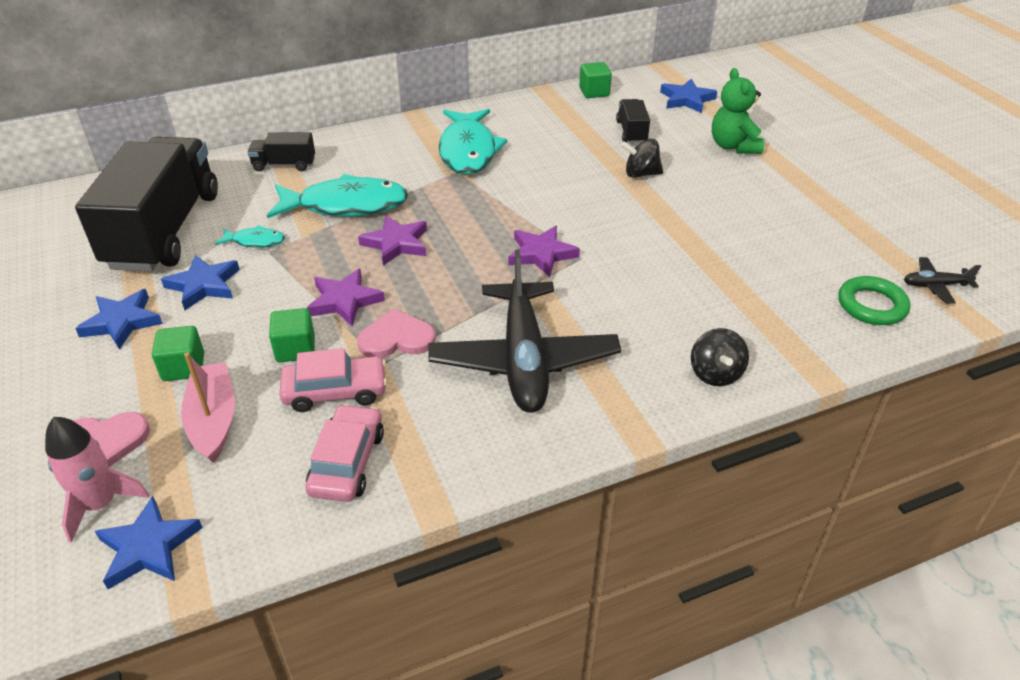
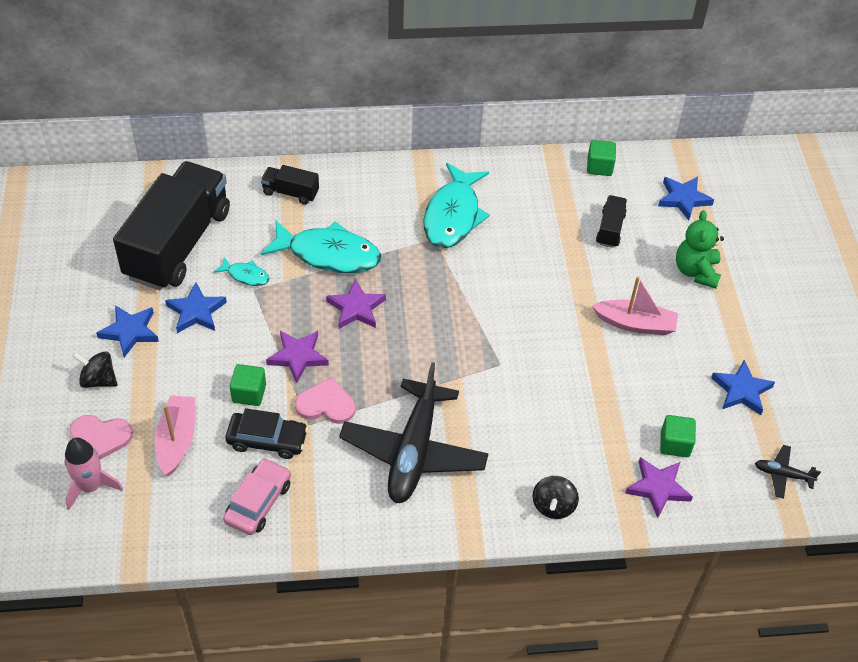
camera: 15 degrees right, 10 degrees up
(148, 547) = (115, 528): blue star -> blue star (741, 390)
(183, 367) = (166, 387): green cube -> green cube (675, 444)
(335, 391) = (267, 440): pink car -> black car
(541, 254) = (469, 351): purple star -> purple star (658, 488)
(640, 174) = (594, 283): black spinning top -> black spinning top (98, 380)
(701, 196) = (635, 324): none -> pink boat
(871, 305) = (715, 479): green ring -> none

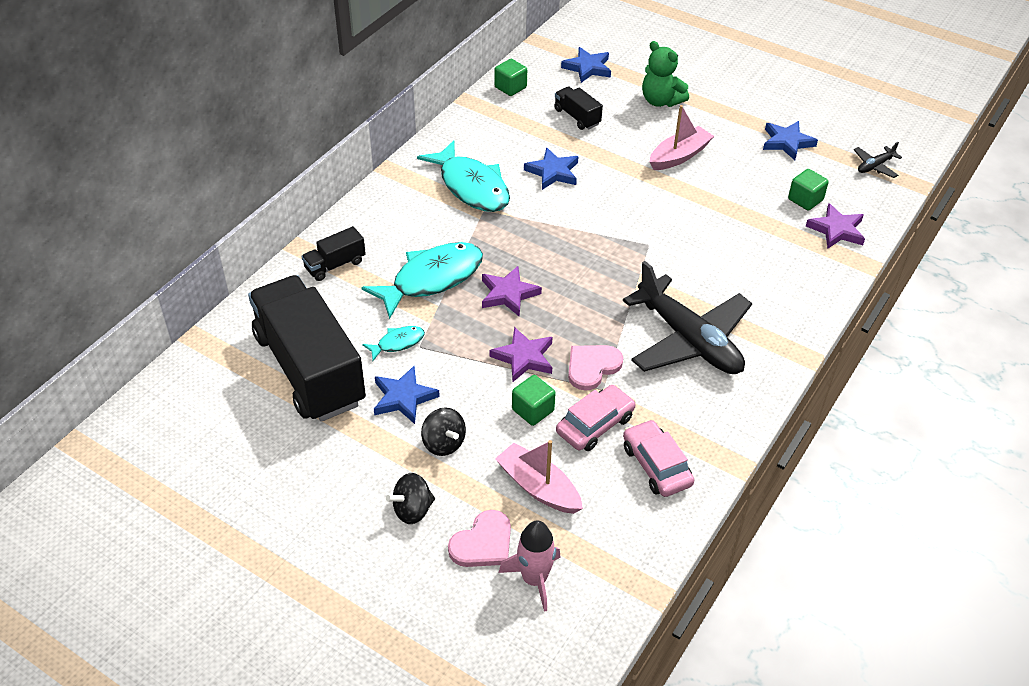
camera: 50 degrees left, 5 degrees down
(130, 332) = (378, 457): blue star -> blue star (553, 172)
(267, 440) = (595, 425): black car -> pink car
(553, 506) = (808, 291): black spinning top -> black spinning top (443, 443)

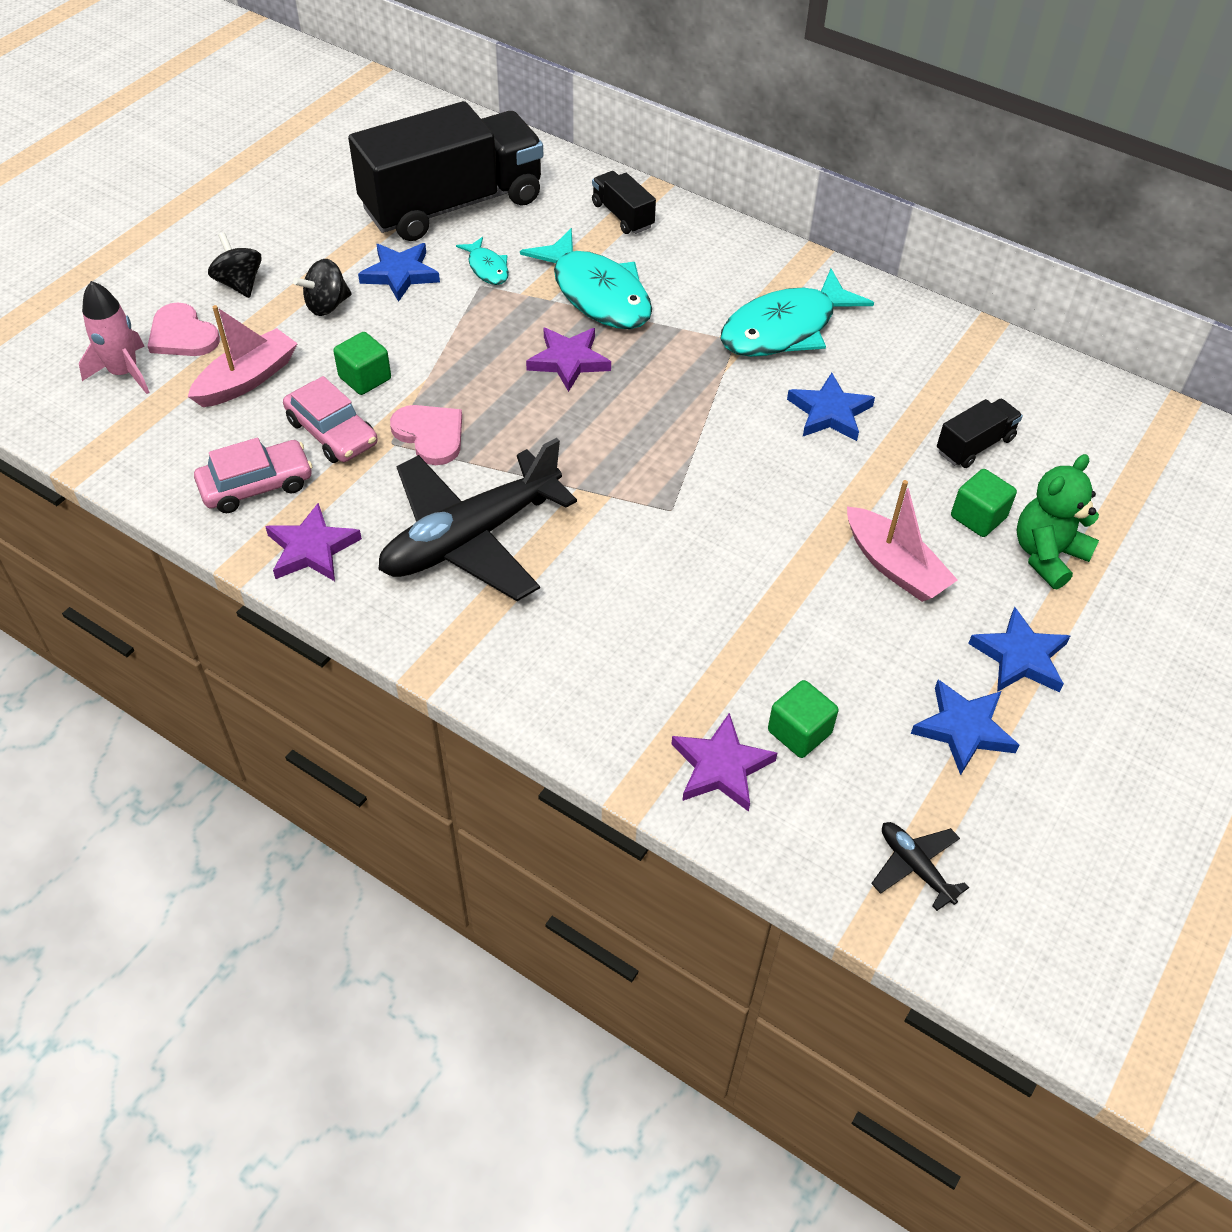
camera: 90 degrees right, 5 degrees up
(510, 87) = (1034, 372): green cube -> green cube (978, 517)
(524, 357) = (453, 373): purple star -> purple star (312, 549)
(587, 68) = (1118, 465): blue star -> blue star (1020, 657)

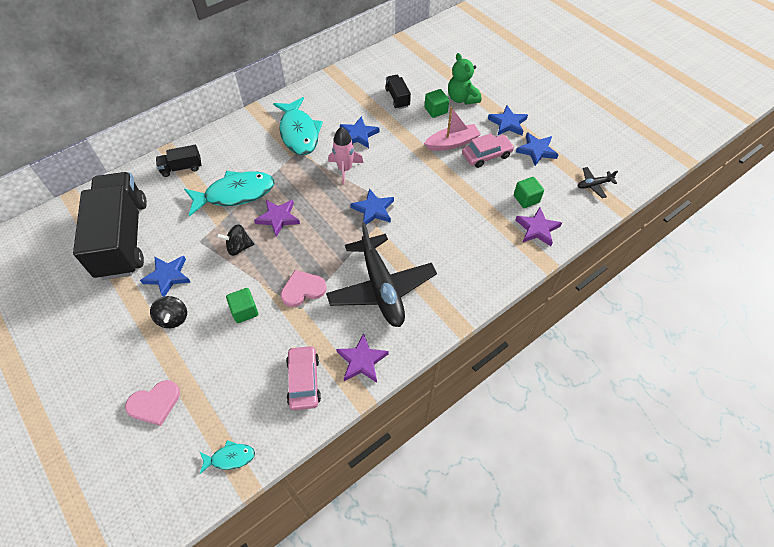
camera: 70 degrees left, 5 degrees up
(124, 373) = (171, 443): pink rocket -> pink rocket (345, 169)
(239, 284) = (125, 362): black spinning top -> black spinning top (238, 247)
(247, 379) = (215, 372): pink boat -> none
(332, 432) = (280, 335): pink car -> pink car (486, 155)
(487, 268) = (187, 235): turquoise fish -> turquoise fish (230, 457)
(647, 483) = (373, 210): none -> blue star

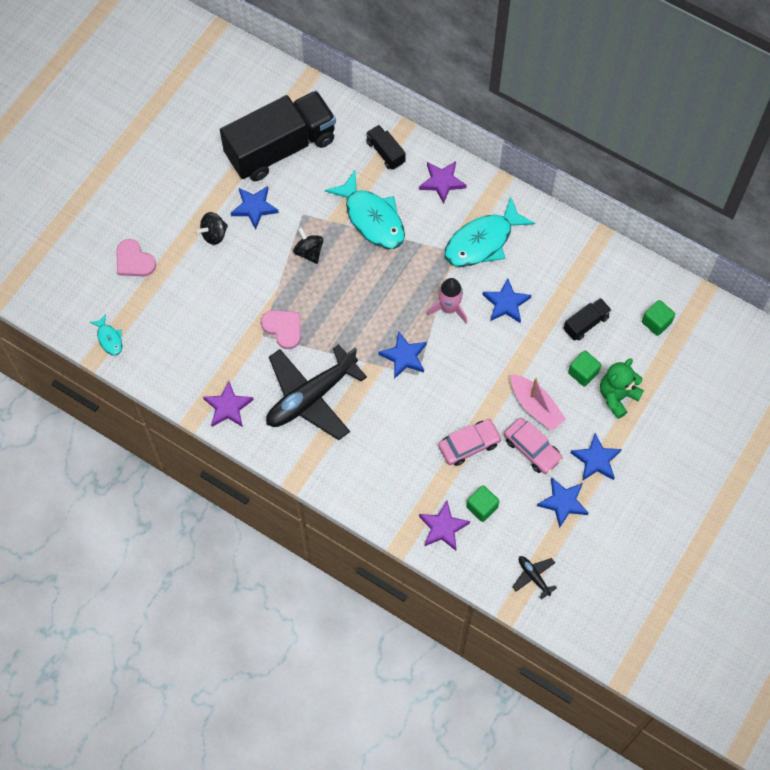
camera: 70 degrees right, 10 degrees up
(244, 311) = (242, 289): green cube -> green cube (656, 322)
(278, 218) = (357, 271): purple star -> purple star (442, 182)
(304, 381) = (192, 367): pink car -> pink car (469, 445)

